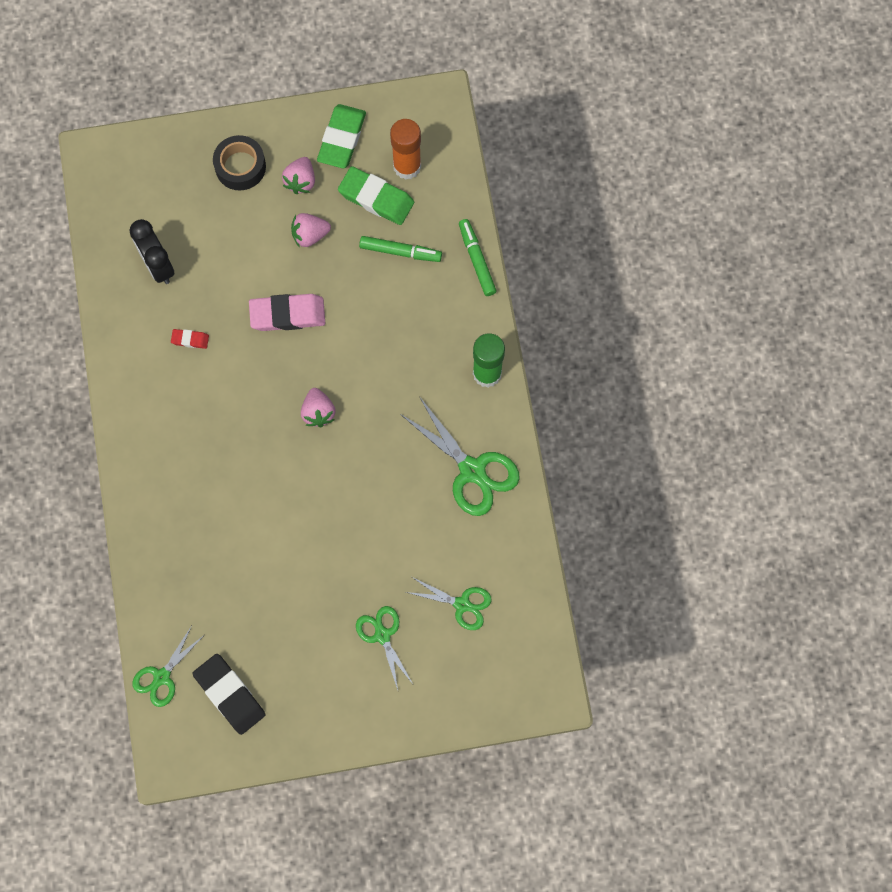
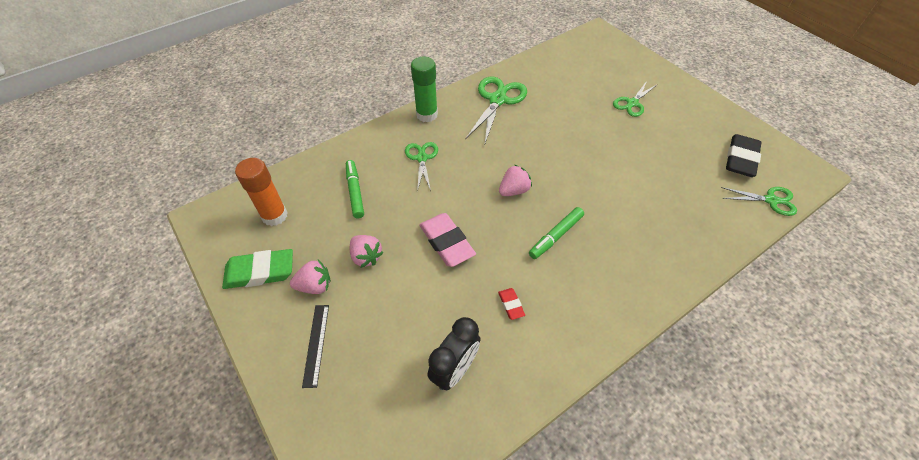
camera: 115 degrees left, 20 degrees down
(240, 167) = (316, 344): black tape -> black ruler
(376, 198) = (312, 225): green eraser -> none
(462, 604) = (582, 77): green scissors -> green scissors (422, 158)
(476, 260) = (342, 147): green marker -> green marker (556, 236)

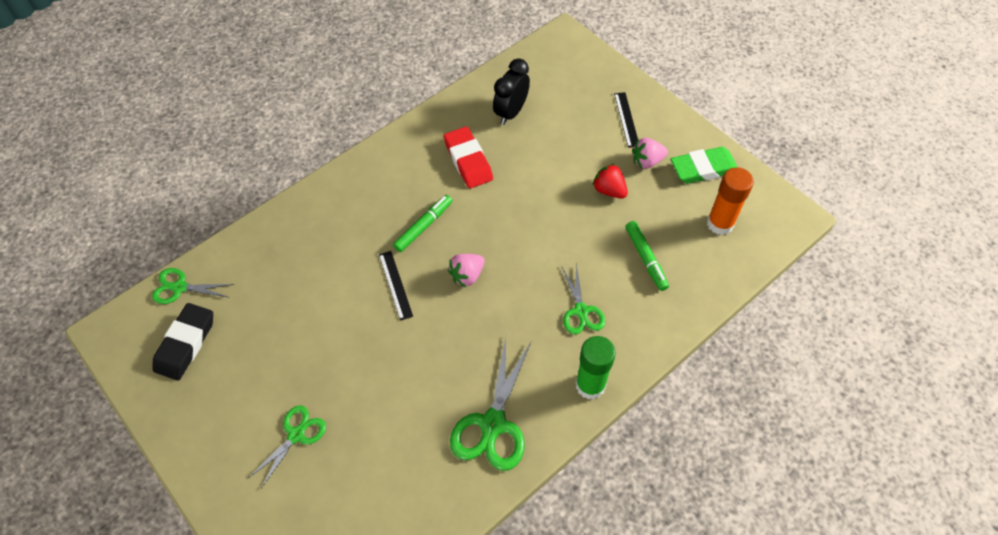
camera: 175 degrees right, 5 degrees up
(366, 257) = (609, 190): pink strawberry -> red strawberry
(446, 242) = (533, 211): pink eraser -> none
(511, 305) = (468, 161): red eraser -> red eraser, size x2.06
(576, 188) = (395, 285): none -> black ruler

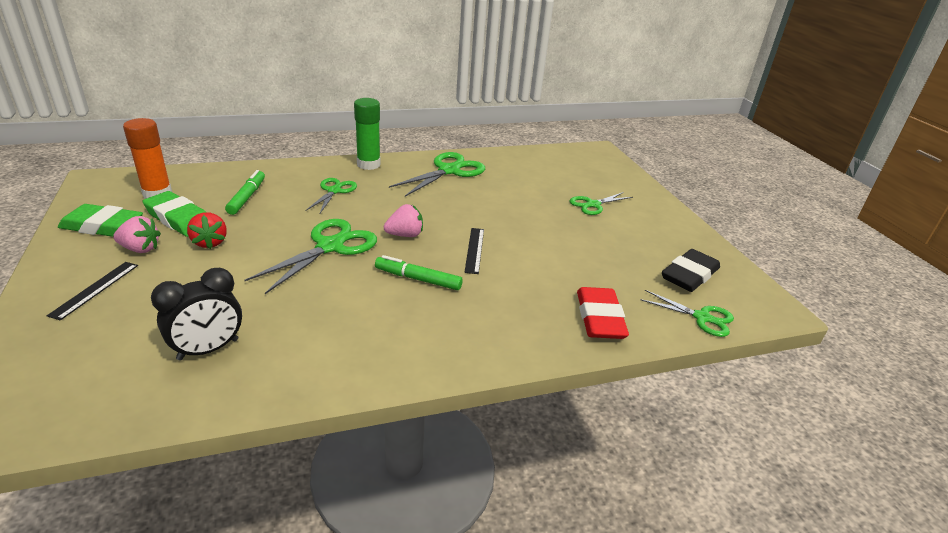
camera: 160 degrees left, 25 degrees down
(423, 226) = (418, 279): green marker -> green marker turned 45 degrees clockwise
(468, 161) = (318, 317): red eraser -> red eraser (599, 318)
(517, 230) = (330, 246): none -> green scissors
(663, 203) = (179, 219): none -> green eraser

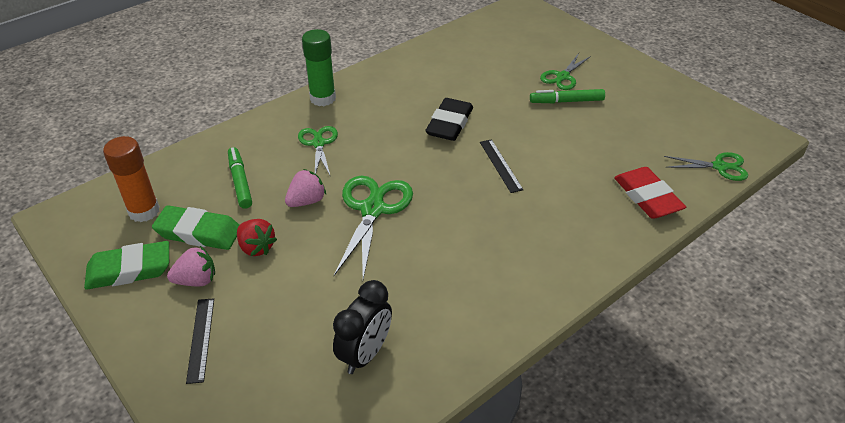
camera: 20 degrees left, 10 degrees up
(405, 235) = (428, 171): pink strawberry -> pink strawberry (306, 201)
(418, 279) = (478, 215): green marker -> green marker (566, 101)
(449, 171) = (406, 80): green scissors -> none
(689, 275) = (686, 127): black eraser -> black eraser (449, 124)

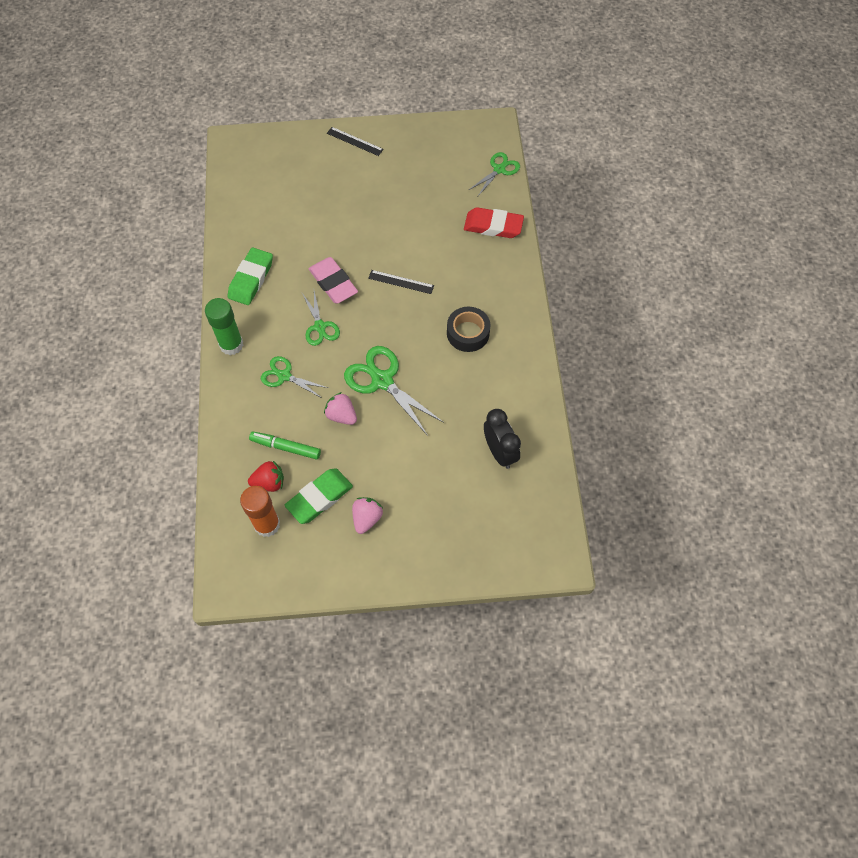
camera: 55 degrees left, 20 degrees up
(129, 270) = (324, 556): green eraser -> green eraser (251, 279)
(201, 339) = (421, 537): black ruler -> black ruler (355, 141)
(256, 247) = (363, 468): red strawberry -> red strawberry (269, 482)
(306, 201) = (341, 415): pink strawberry -> pink strawberry turned 45 degrees counterclockwise
(449, 124) = (333, 283): black eraser -> pink eraser
(494, 245) = (468, 333): none -> black tape
(562, 77) = (342, 182): green scissors -> green scissors (320, 327)
(566, 101) = (370, 199): green marker -> none

